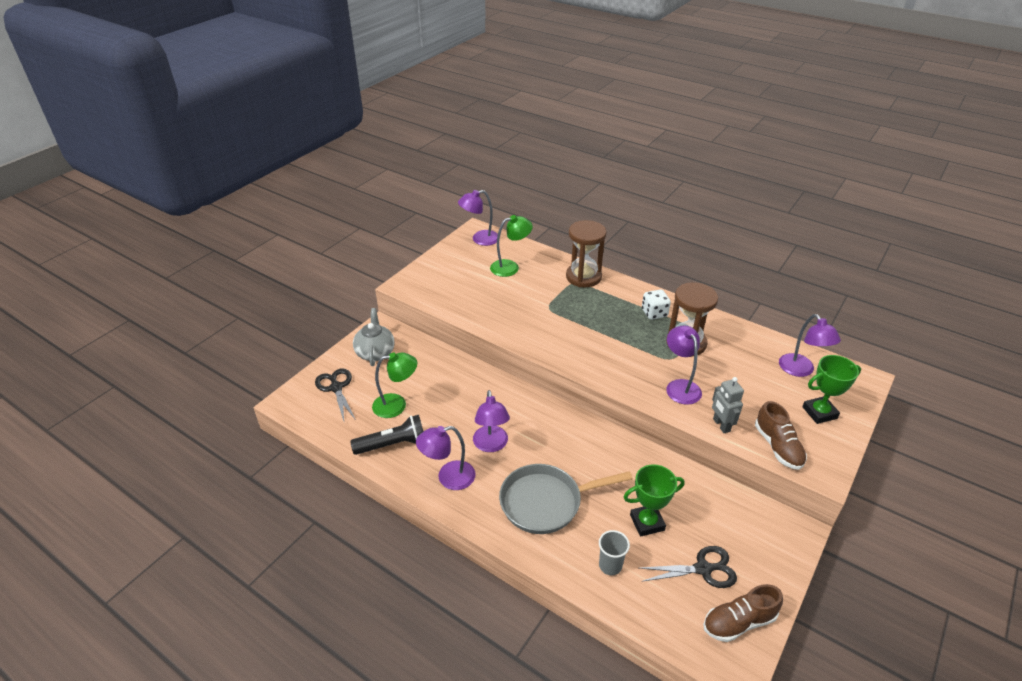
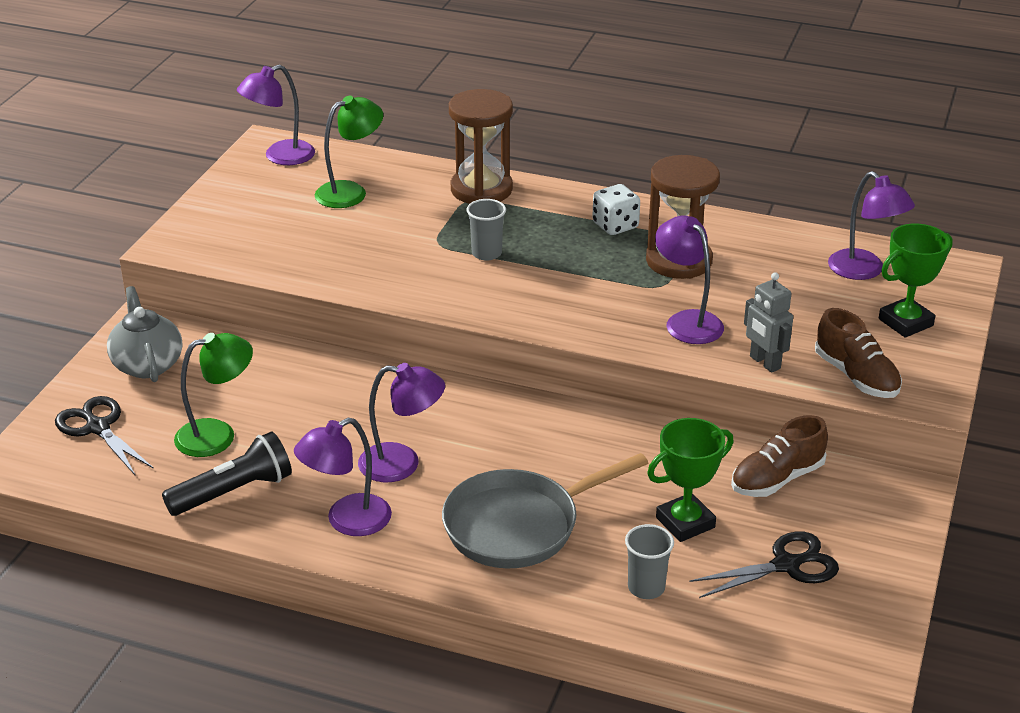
camera: 15 degrees left, 5 degrees down
(491, 445) = (402, 464): purple lamp -> purple lamp turned 60 degrees counterclockwise
(574, 319) = (486, 253): none -> grey cup
(738, 622) = (855, 619): brown shoe -> brown shoe (777, 479)

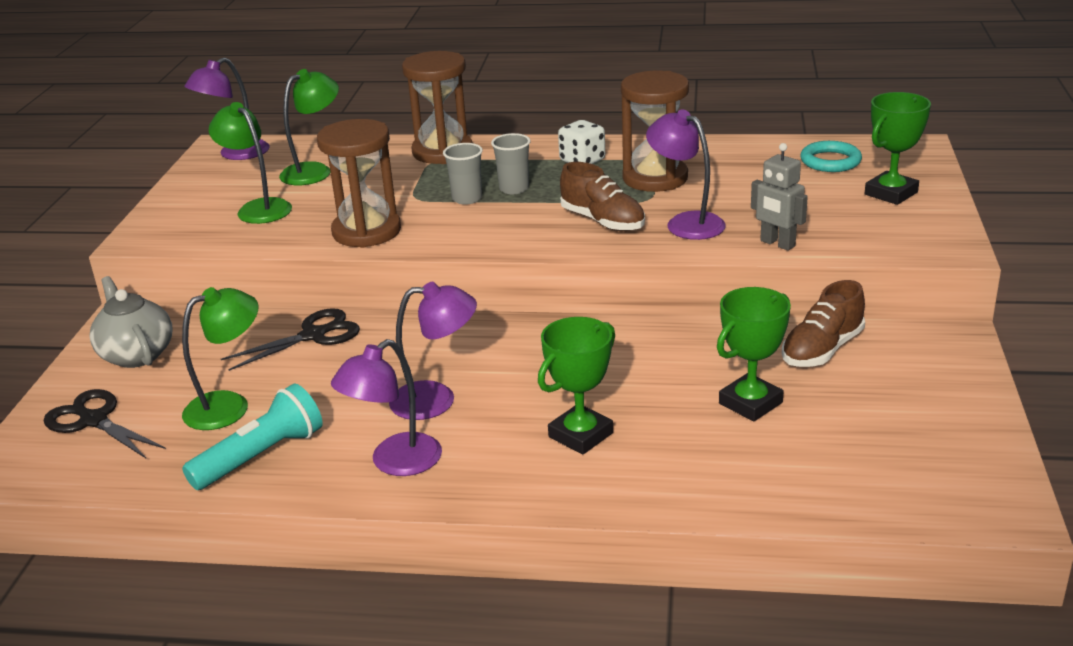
camera: 10 degrees left, 5 degrees down
(233, 492) = (261, 456): black flashlight -> turquoise flashlight
(286, 229) = (258, 208): none -> green lamp
(380, 276) = (366, 231): none -> brown hourglass
(518, 525) = (580, 435): grey pan -> green trophy
(646, 587) = (739, 470): grey cup -> grey cup (514, 189)
(786, 565) = (871, 423): black scissors -> black scissors (314, 335)
(856, 376) = (870, 241): brown shoe -> brown shoe (603, 221)
(864, 271) = (830, 161): purple lamp -> turquoise ring

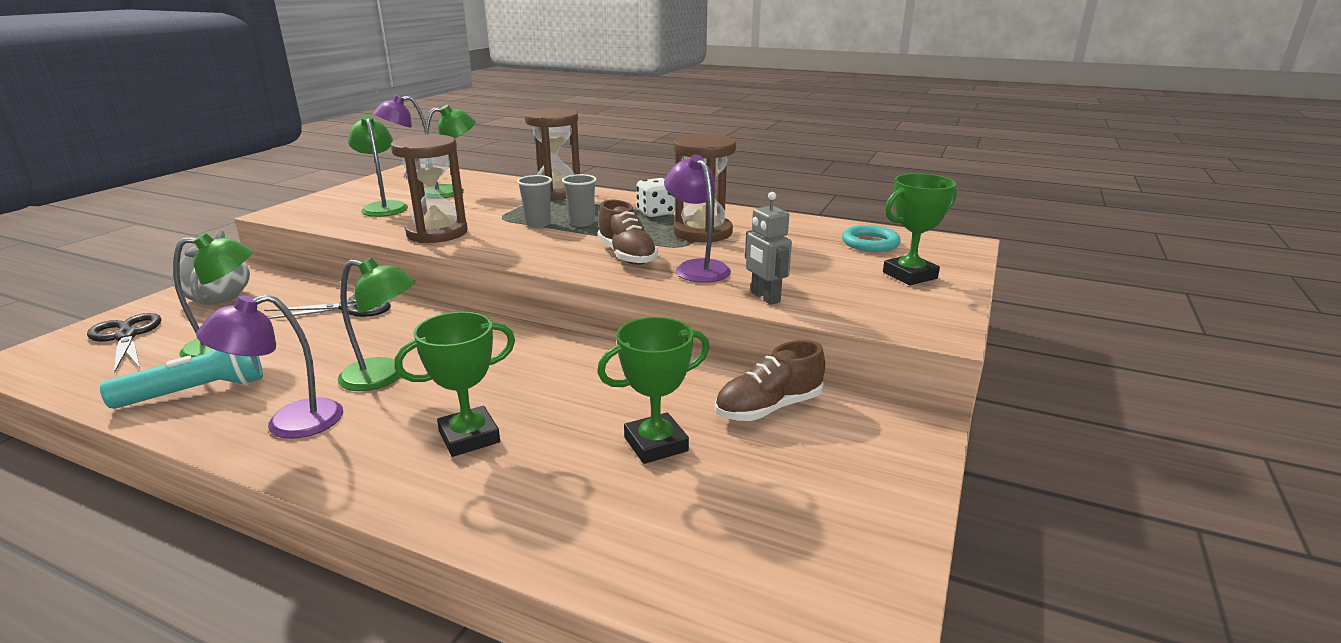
camera: 15 degrees right, 5 degrees down
(437, 400) = (384, 377): purple lamp -> green lamp

